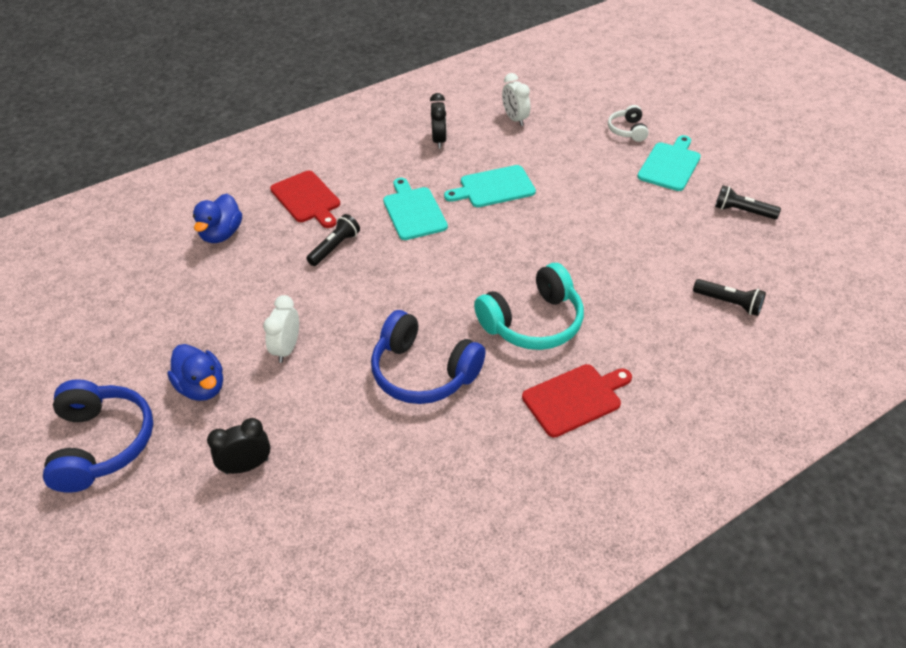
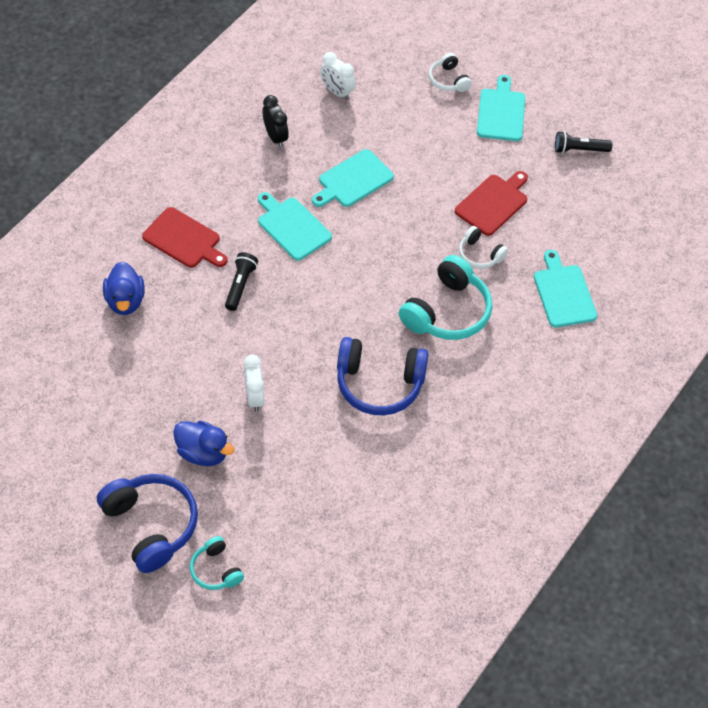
camera: 25 degrees left, 10 degrees up
(134, 514) = (216, 570): none -> turquoise headphones
(247, 466) = (281, 505): black clock -> none
(575, 399) = (508, 371): red cutting board -> red cutting board (493, 203)
(593, 278) = (479, 254): none -> white headphones
(674, 337) = (564, 293): none -> turquoise cutting board
(729, 303) = (596, 248): black flashlight -> none

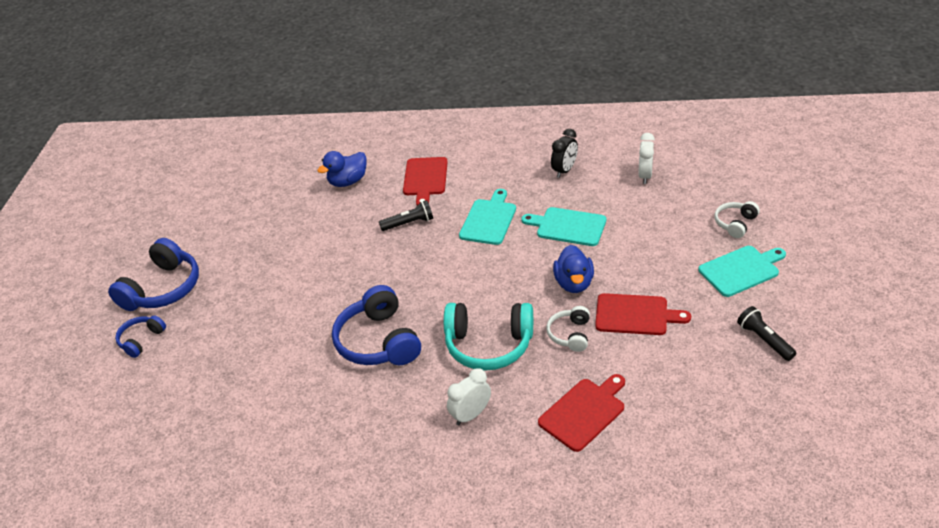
camera: 65 degrees right, 15 degrees down
(203, 452) = (243, 281): blue duck -> blue duck (574, 283)
(216, 570) = (141, 340): turquoise headphones -> blue headphones
(254, 397) = (312, 281): white clock -> white clock (471, 415)
(564, 293) = (584, 412): turquoise cutting board -> red cutting board

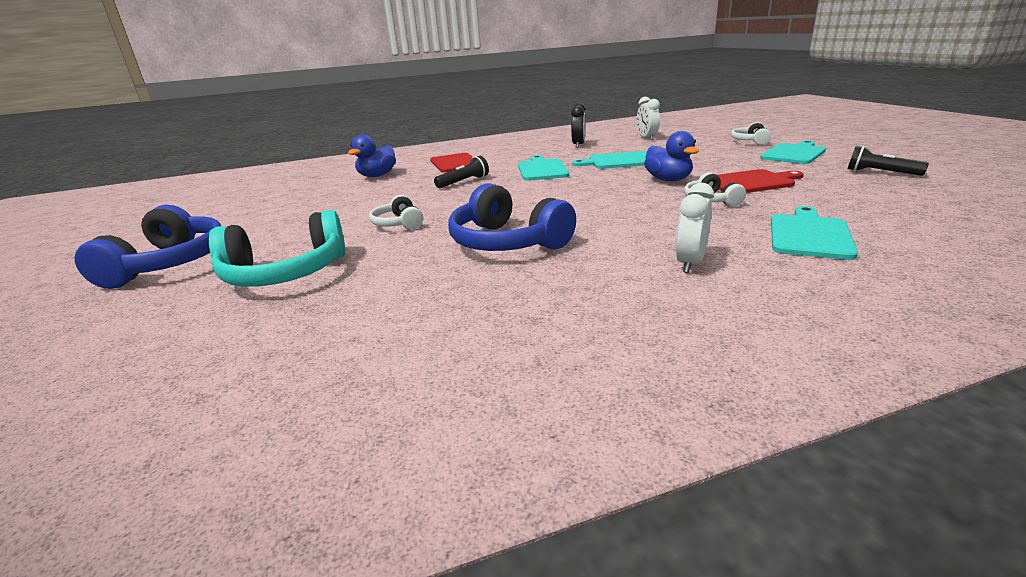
camera: 25 degrees left, 15 degrees down
(141, 340) = (141, 308): blue headphones -> none
(323, 284) = (398, 223): none -> white headphones
(489, 345) = (638, 220): turquoise headphones -> turquoise headphones (285, 273)
(584, 412) = (809, 235): red cutting board -> turquoise cutting board

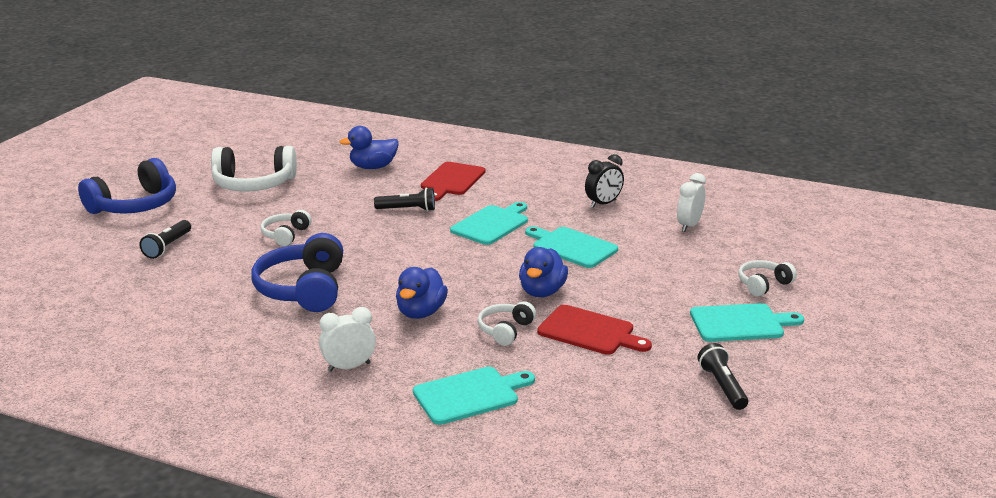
camera: 40 degrees right, 0 degrees up
(285, 273) = (167, 247): turquoise headphones -> black flashlight
(287, 212) = (254, 184): none -> white headphones
(634, 216) = (421, 312): none -> blue duck

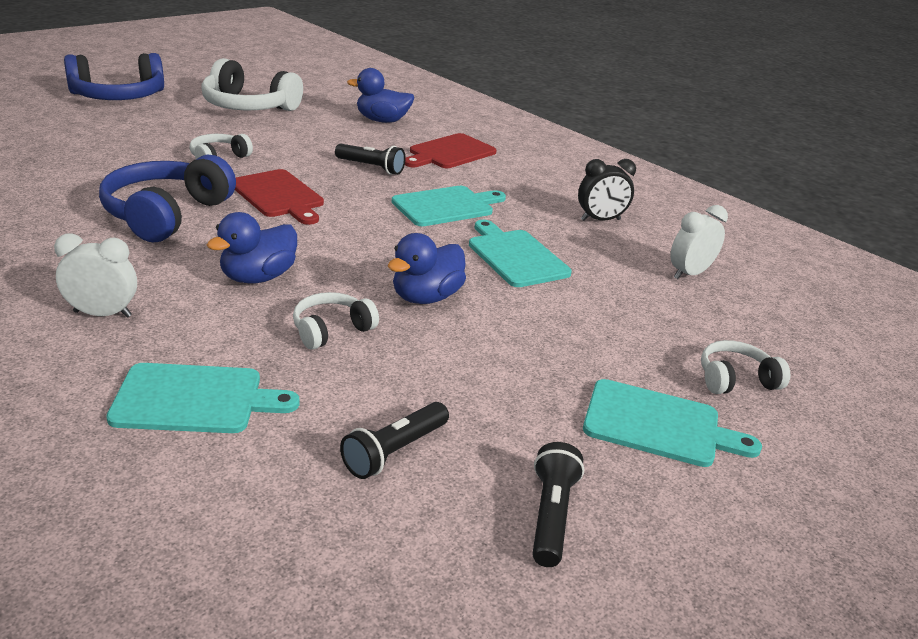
camera: 20 degrees right, 5 degrees up
(167, 247) = (95, 138): black flashlight -> black flashlight (394, 451)
(589, 332) = (435, 367): red cutting board -> red cutting board (278, 196)

